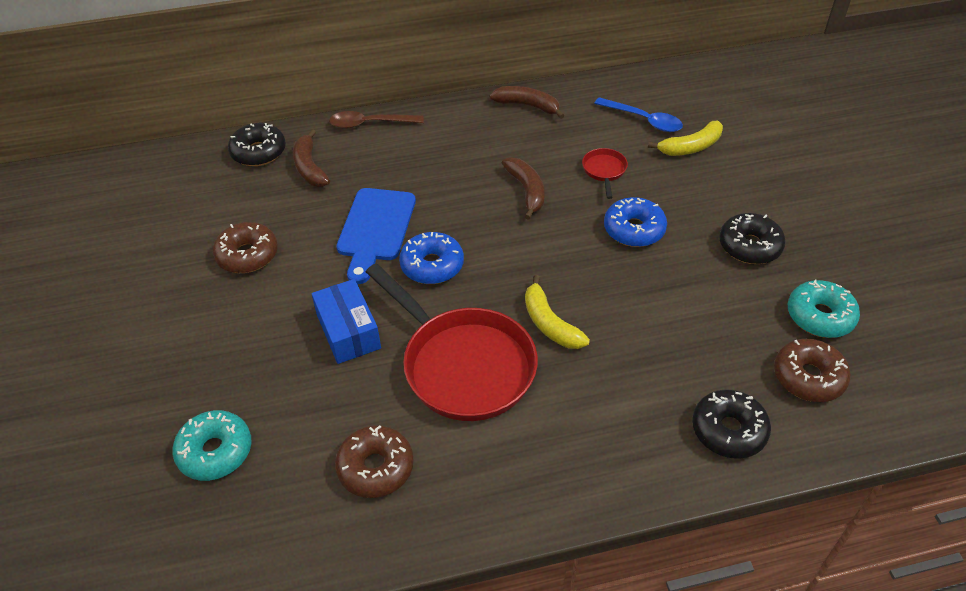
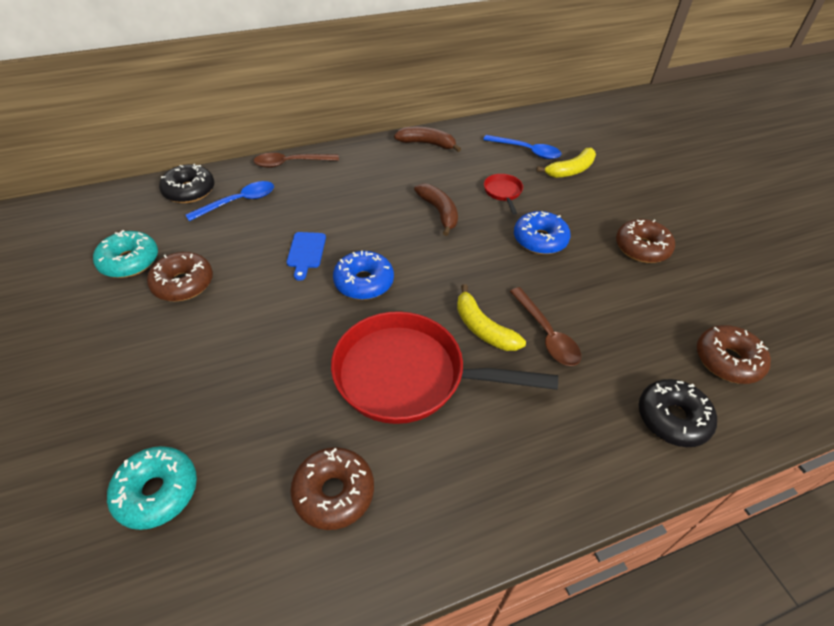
camera: 10 degrees left, 0 degrees up
(309, 167) = (238, 202): brown banana -> blue spoon
(348, 331) = (290, 350): blue box -> none
(375, 229) = (306, 252): blue cutting board -> blue cutting board, size x0.56
(463, 365) = (408, 375): red pan -> red pan turned 150 degrees clockwise
(616, 334) = (546, 334): none -> brown spoon
(749, 246) = (642, 248): black donut -> brown donut
(820, 316) = (719, 304): turquoise donut -> turquoise donut (129, 261)

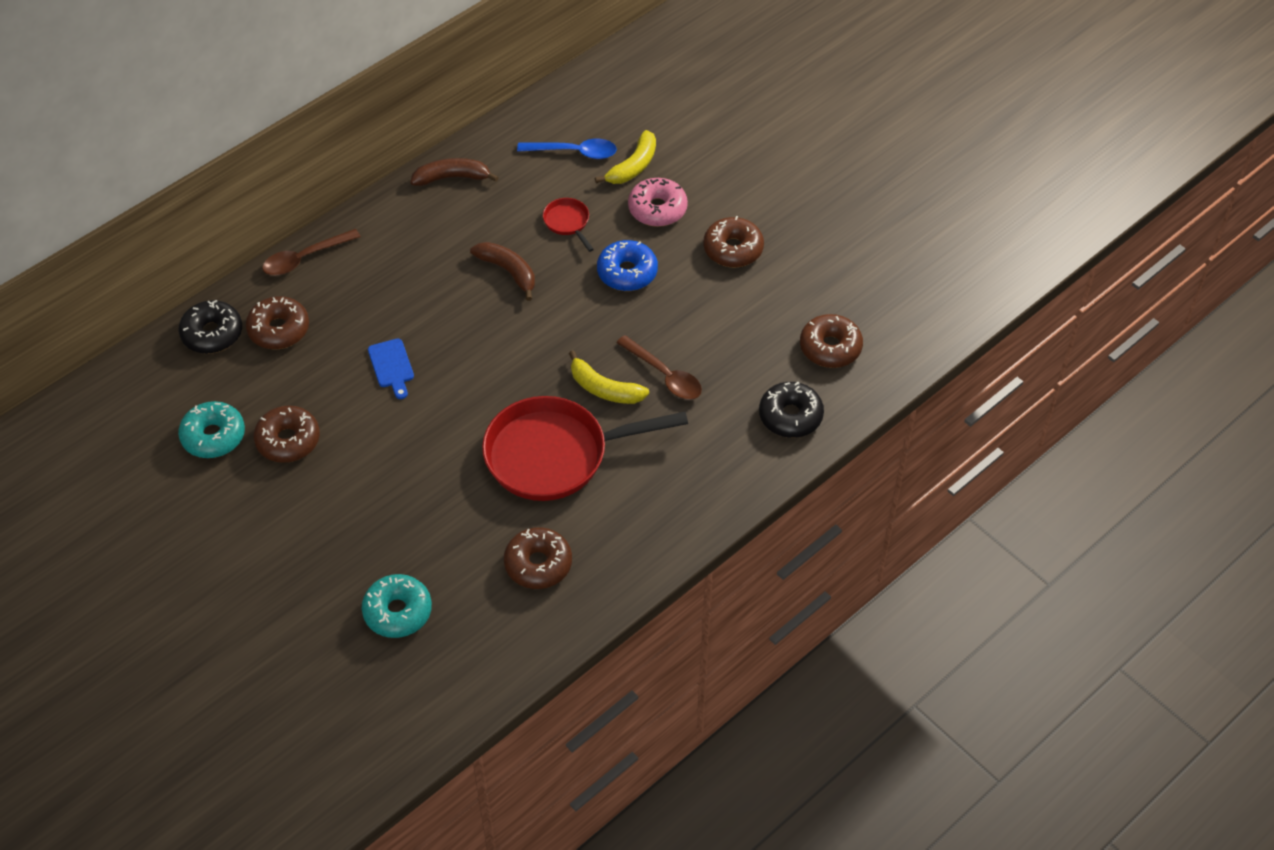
camera: 20 degrees left, 5 degrees up
(238, 202) = (279, 329): blue spoon -> brown donut
(364, 282) = (469, 379): blue donut -> none
(581, 202) = (657, 209): none -> pink donut

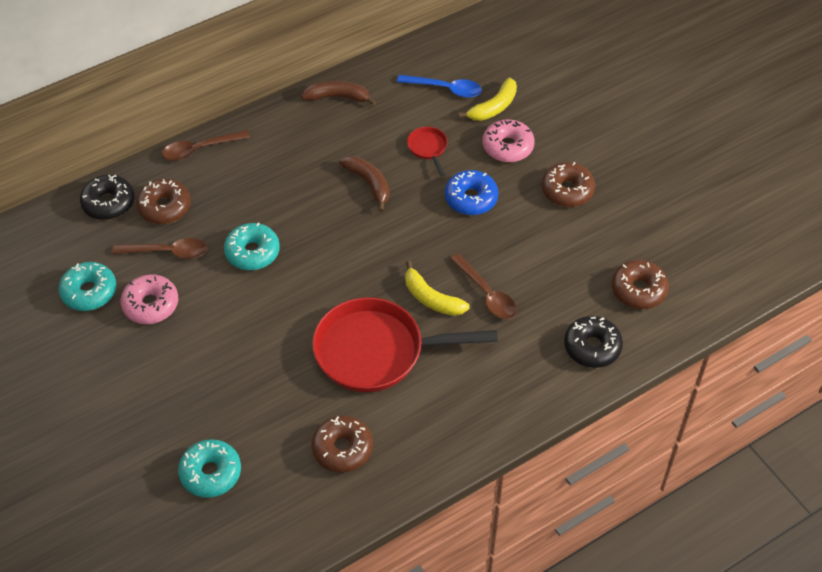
camera: 10 degrees right, 0 degrees up
(288, 440) = (151, 305): brown donut -> pink donut
(294, 379) = (167, 252): none -> brown spoon
(391, 366) = (252, 252): blue cutting board -> turquoise donut

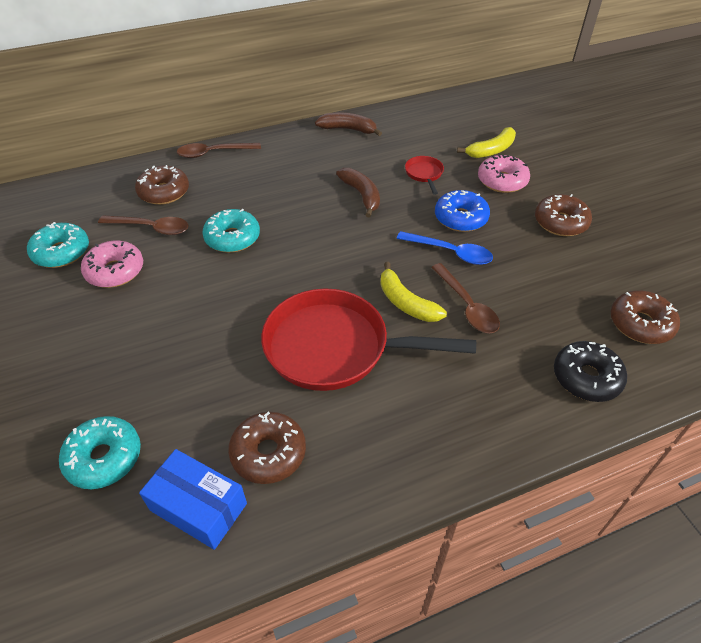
camera: 10 degrees right, 5 degrees down
(108, 203) = (115, 183): black donut -> none
(299, 497) = (198, 507): none -> blue box
(445, 89) = (447, 133): blue spoon -> blue spoon (450, 252)

